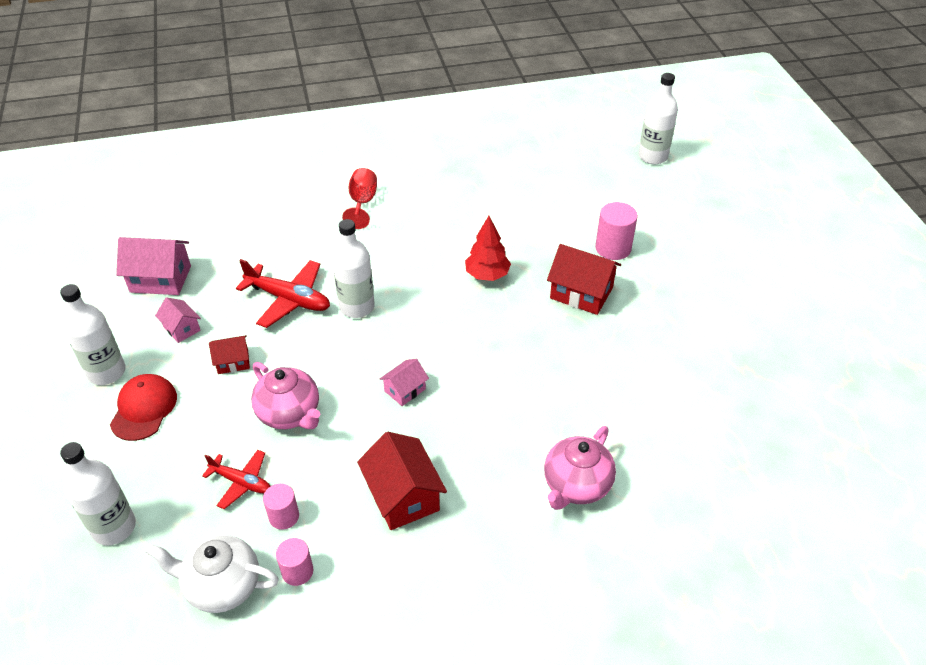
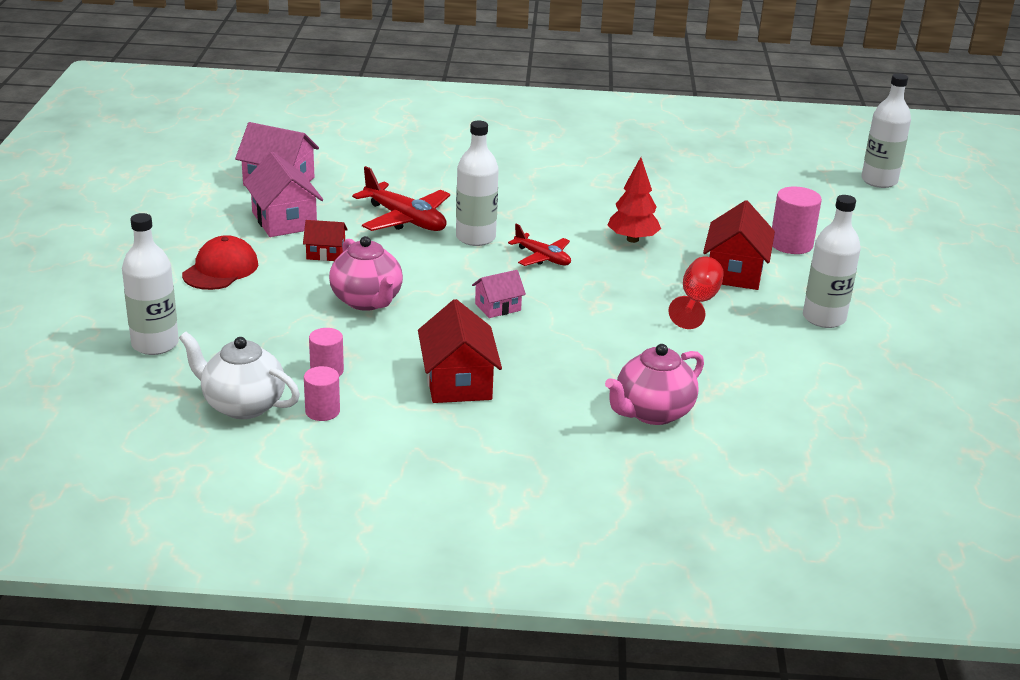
camera: 15 degrees right, 15 degrees down
(106, 372) = (195, 237): white bottle -> white bottle (824, 318)
(181, 328) = (284, 220): pink house -> pink house, size x1.76
(241, 482) = (295, 339): red plane -> red plane (542, 257)
(362, 203) = (519, 162): red goblet -> red goblet (697, 302)
(581, 293) = (735, 272): red house -> red house turned 60 degrees clockwise

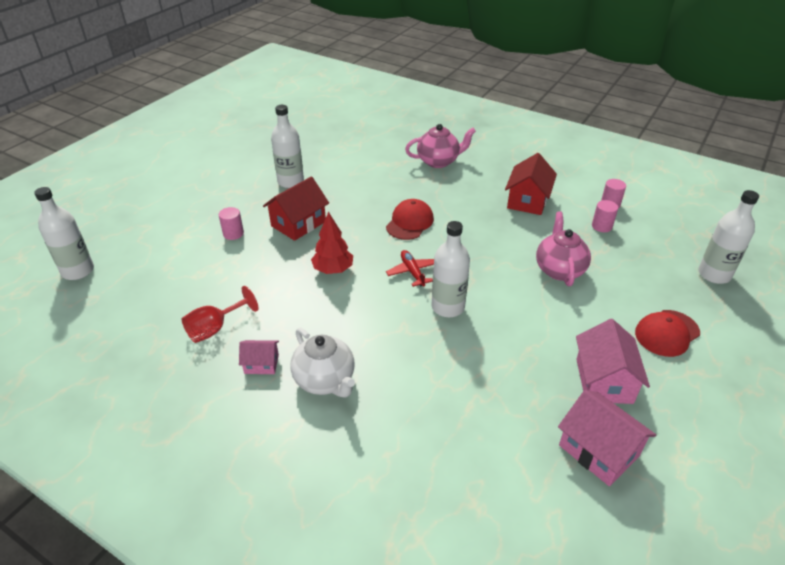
camera: 150 degrees left, 10 degrees up
(242, 405) = (656, 219): white teapot -> white teapot (325, 380)
(326, 253) = (576, 326): red house -> none
(405, 219) = (493, 347): red plane -> none
(498, 307) = (473, 240): pink house -> pink house (261, 364)
(600, 308) = (409, 222): none -> red cap
(697, 302) = (348, 210): red goblet -> red goblet (215, 328)
(791, 244) = (233, 233): pink cylinder -> pink cylinder, size x0.64

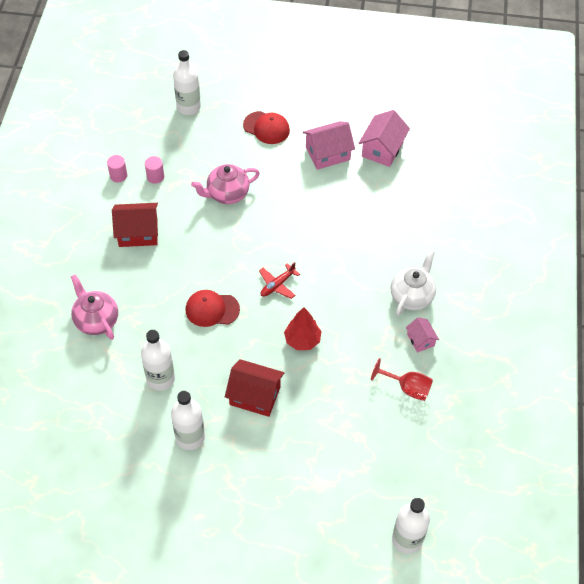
camera: 115 degrees left, 15 degrees up
(233, 233) = (294, 442): pink cylinder -> none
(448, 307) = (305, 250): white bottle -> white bottle (160, 379)

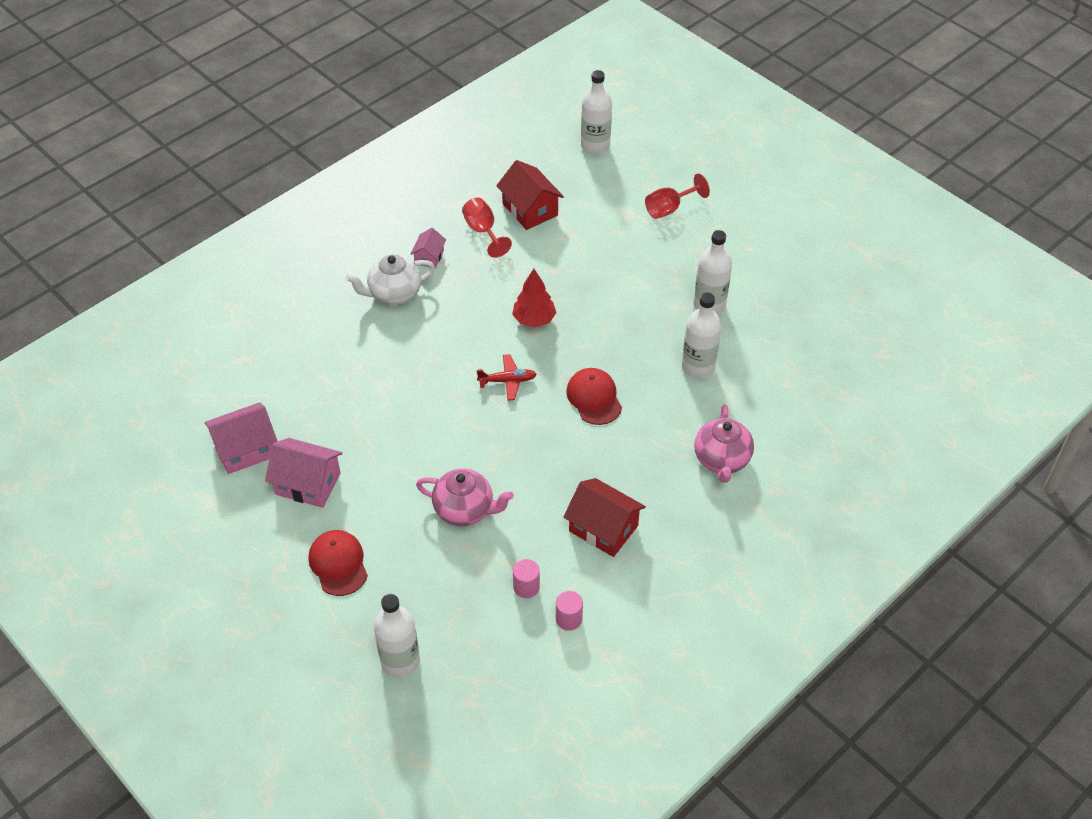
camera: 140 degrees left, 5 degrees down
(212, 309) = (594, 398): red cap -> red cap turned 150 degrees counterclockwise
(255, 395) = (621, 302): red house -> red house (530, 209)
(291, 513) = (669, 208): none -> red goblet

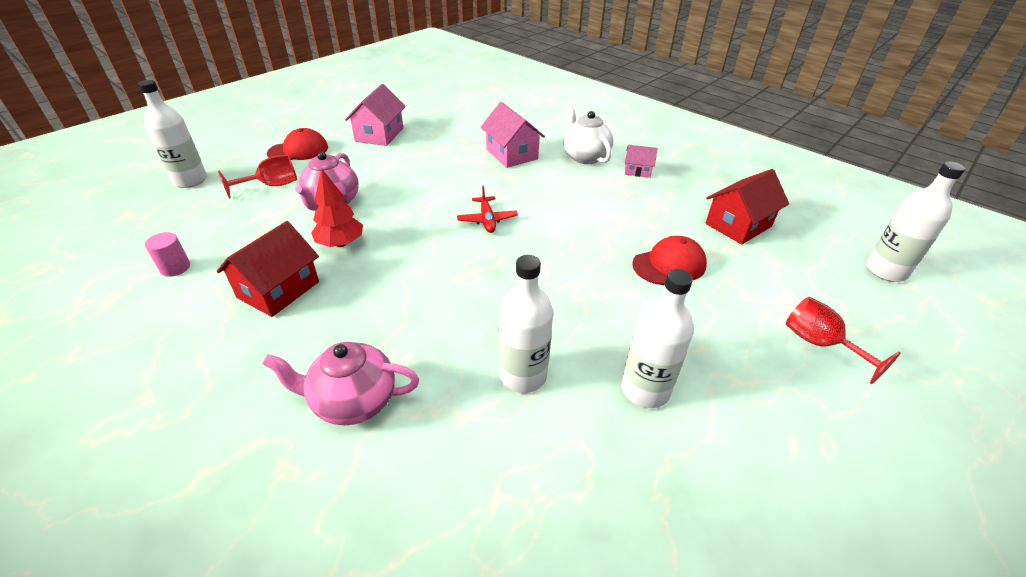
camera: 85 degrees right, 10 degrees down
(246, 449) = (416, 112): pink house -> pink house (511, 154)
(483, 231) = (688, 197): red goblet -> red goblet (272, 186)
(526, 587) = (228, 240): pink cylinder -> none
(534, 319) = (574, 233): red tree -> red tree (340, 243)
(594, 398) = (465, 279): red cap -> red cap (669, 264)

